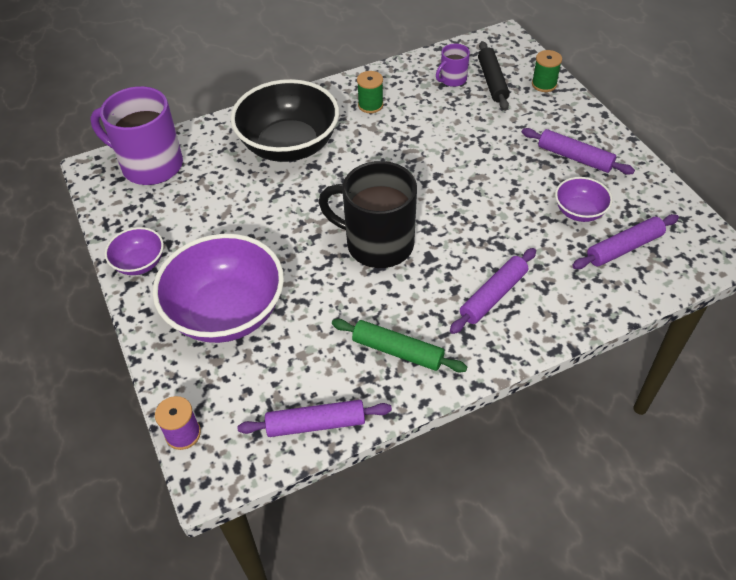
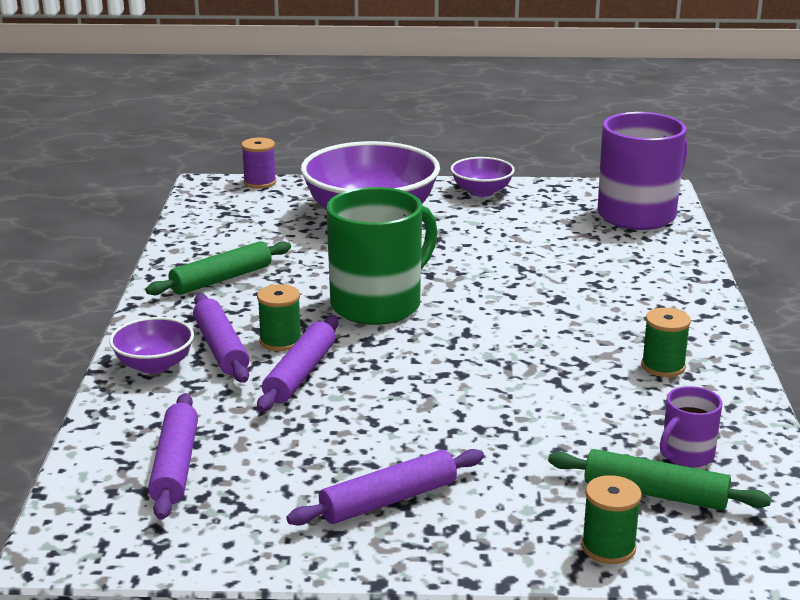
camera: 115 degrees right, 25 degrees down
(289, 146) = (612, 292): black bowl -> none
(316, 424) = (196, 229): purple rolling pin -> purple rolling pin (300, 374)
(377, 244) = (378, 304): black mug -> green mug
(452, 79) = (686, 455): purple mug -> purple mug turned 120 degrees counterclockwise
(461, 270) = (280, 341): none -> green spool
(492, 81) = (655, 494): black rolling pin -> green rolling pin
(579, 211) = (277, 457): purple bowl -> purple bowl (154, 365)

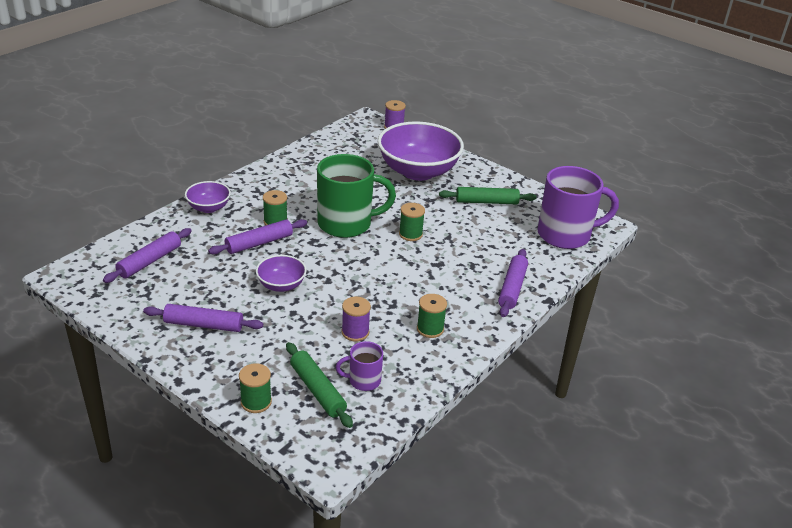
camera: 35 degrees right, 10 degrees up
(221, 279) = (297, 176): green rolling pin -> green rolling pin (486, 202)
(221, 348) = (246, 213): purple rolling pin -> purple rolling pin (512, 288)
(474, 283) = (410, 234): none -> green spool
(481, 192) = (499, 181): purple bowl -> purple bowl (281, 285)
(589, 411) = (355, 332): none -> purple spool

